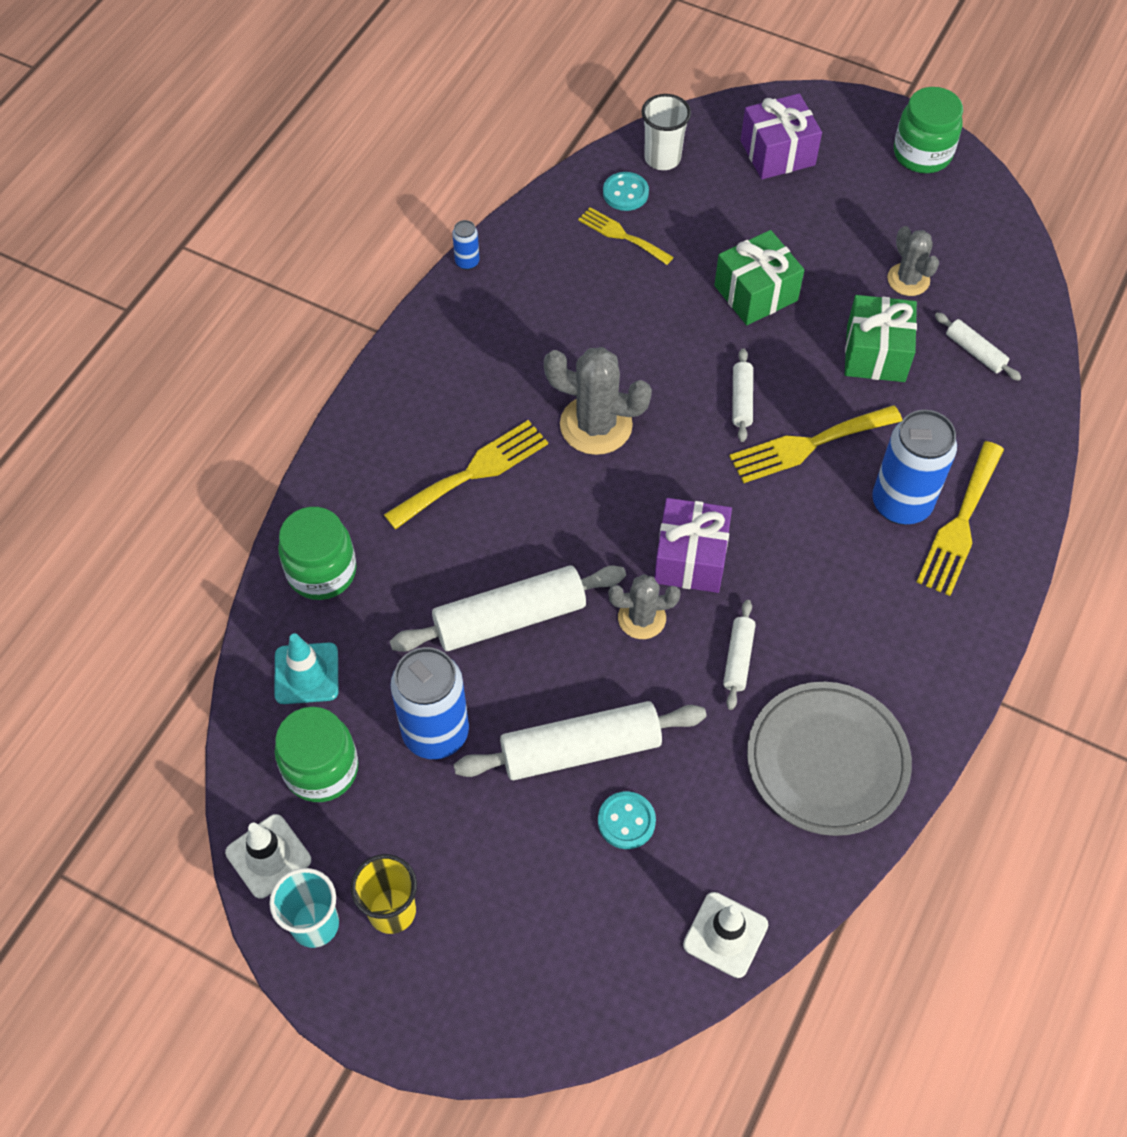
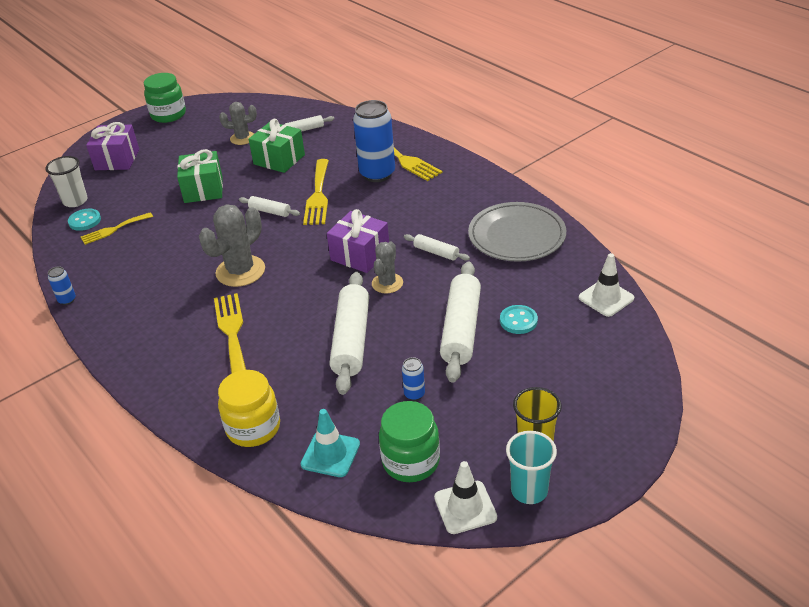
camera: 65 degrees left, 20 degrees down
(322, 571) = (253, 428): green jar -> yellow jar
(436, 732) = (414, 394): blue can -> blue can, size x0.44

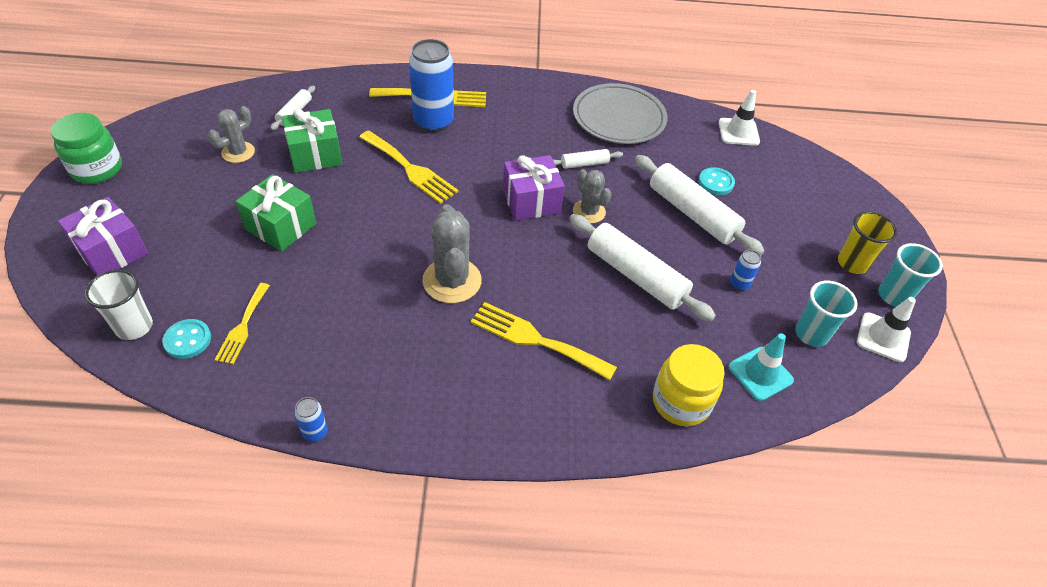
camera: 55 degrees left, 10 degrees up
(270, 211) = (388, 209): white rolling pin -> none
(411, 461) = (811, 334): green jar -> turquoise cup

